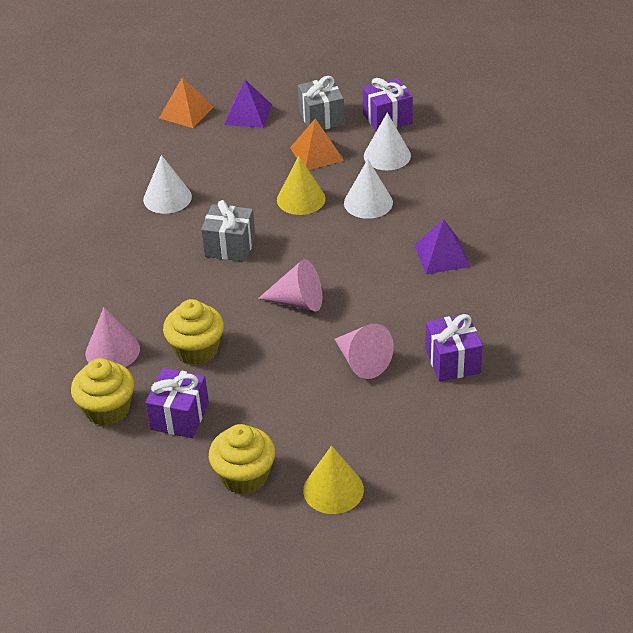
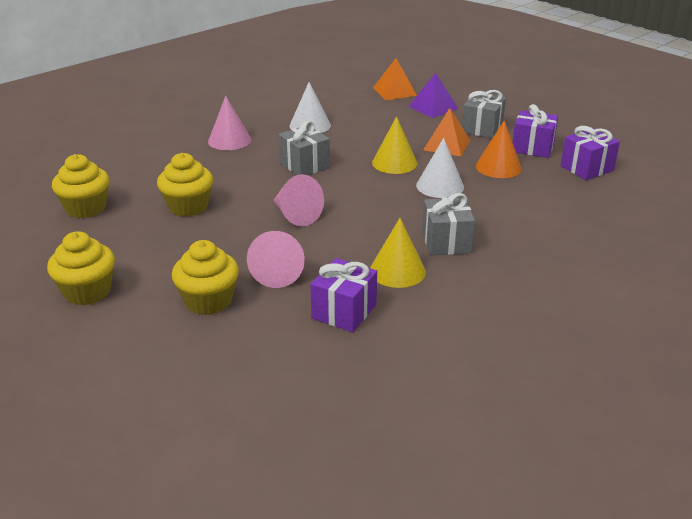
camera: 40 degrees right, 10 degrees down
(112, 351) = (143, 181): pink cone -> pink cone (229, 140)
(180, 416) = (115, 235): purple gift -> purple gift (586, 168)
(333, 489) = (122, 337): yellow cone -> yellow cone (397, 271)
(348, 418) = (208, 301): none -> yellow cupcake
(387, 155) = (498, 167): white cone -> orange cone
(442, 255) = (446, 242): purple pyramid -> grey gift

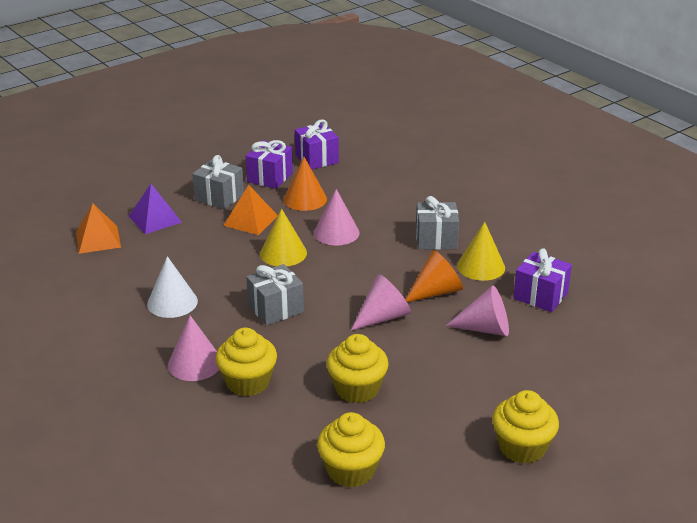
camera: 85 degrees left, 0 degrees up
(208, 301) = (531, 368): yellow cupcake -> yellow cupcake (248, 382)
(342, 243) = (436, 292): none -> orange cone
(440, 186) = (336, 232): white cone -> pink cone

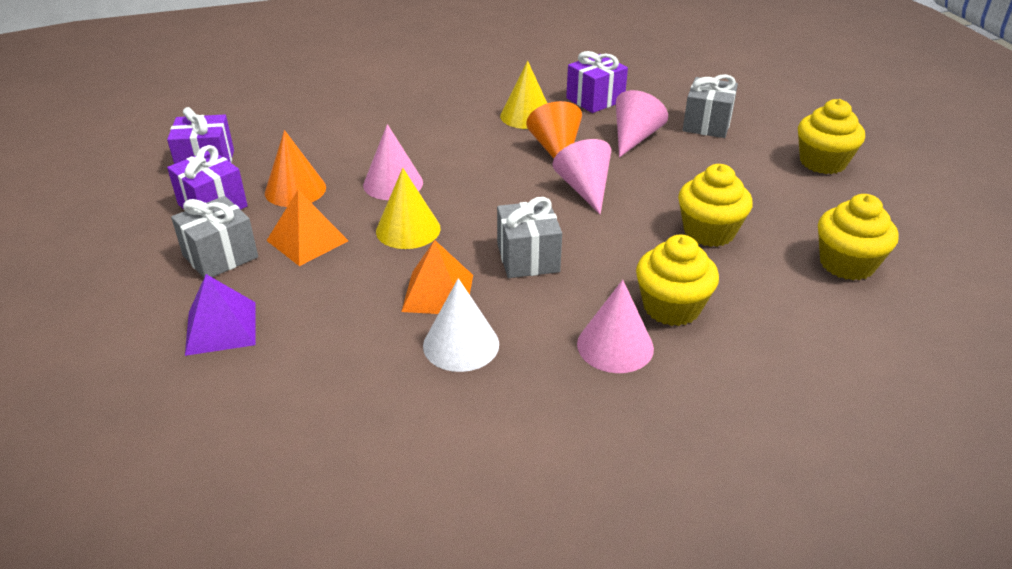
camera: 70 degrees left, 5 degrees up
(98, 239) = (225, 401): orange pyramid -> orange pyramid (438, 293)
(436, 239) = (458, 127): grey gift -> grey gift (707, 124)

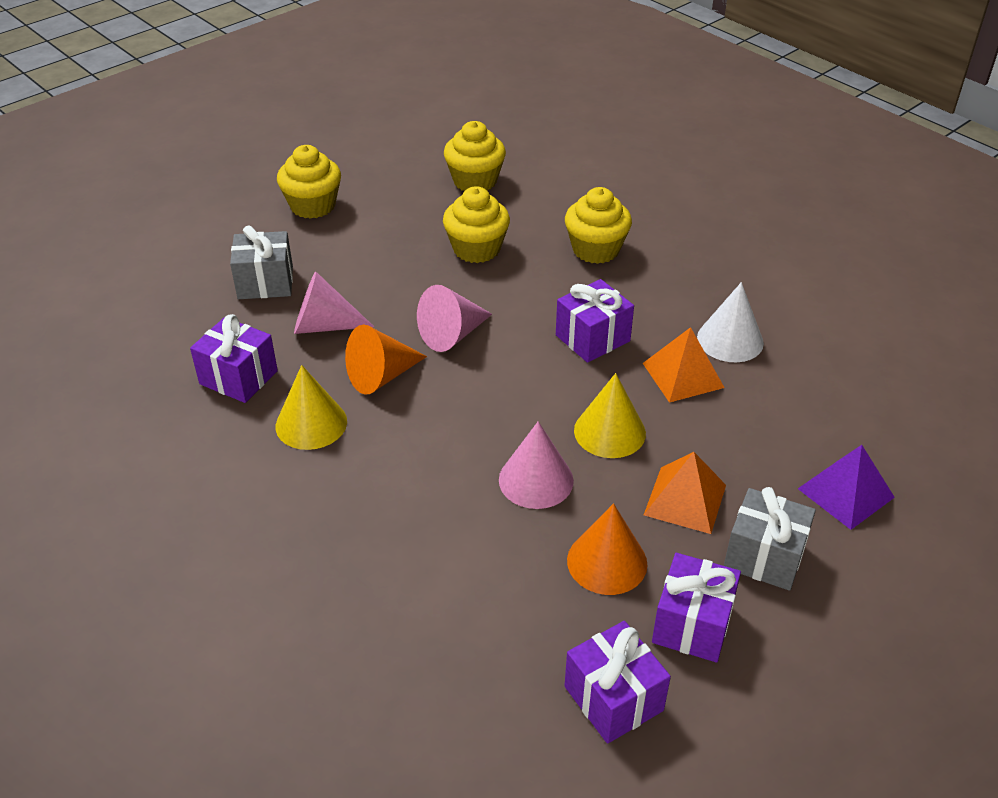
camera: 115 degrees left, 5 degrees up
(528, 258) = (592, 338): grey gift -> purple gift
(615, 346) = (662, 266): pink cone -> none

